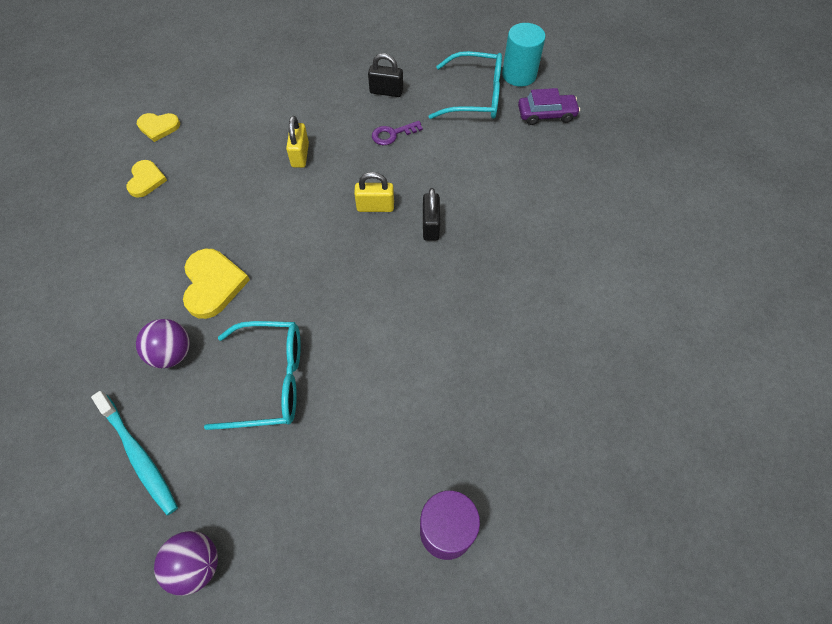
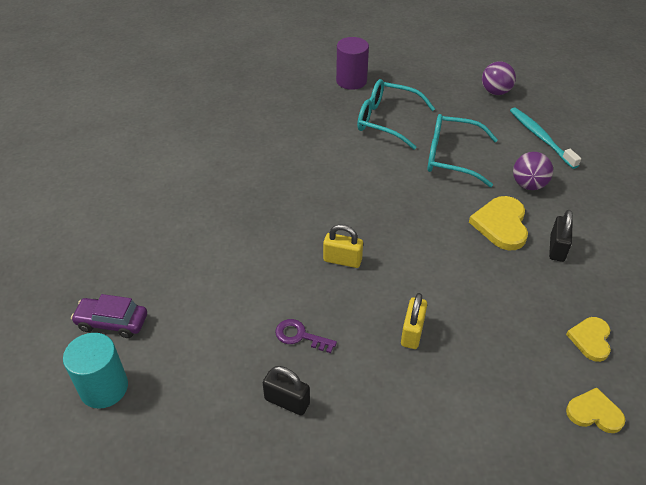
camera: 165 degrees left, 15 degrees down
(392, 134) = (300, 336): purple key -> purple key turned 150 degrees counterclockwise
(430, 226) = (296, 233): black padlock -> black padlock (557, 248)
(475, 96) = (178, 366): turquoise glasses -> turquoise glasses (386, 120)

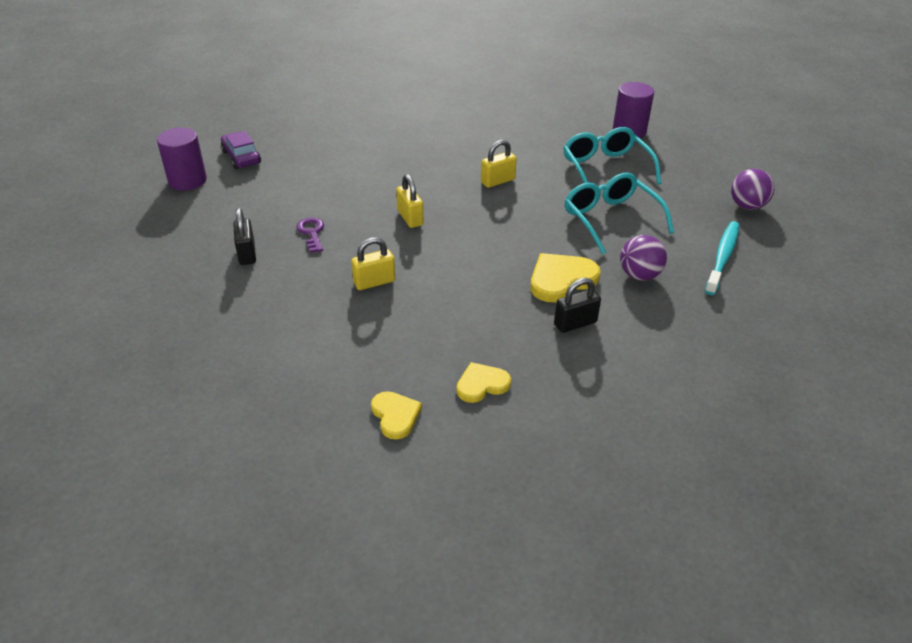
camera: 50 degrees right, 5 degrees down
(104, 388) = (187, 180): turquoise cylinder -> purple cylinder
(343, 182) = (498, 181): none -> yellow padlock

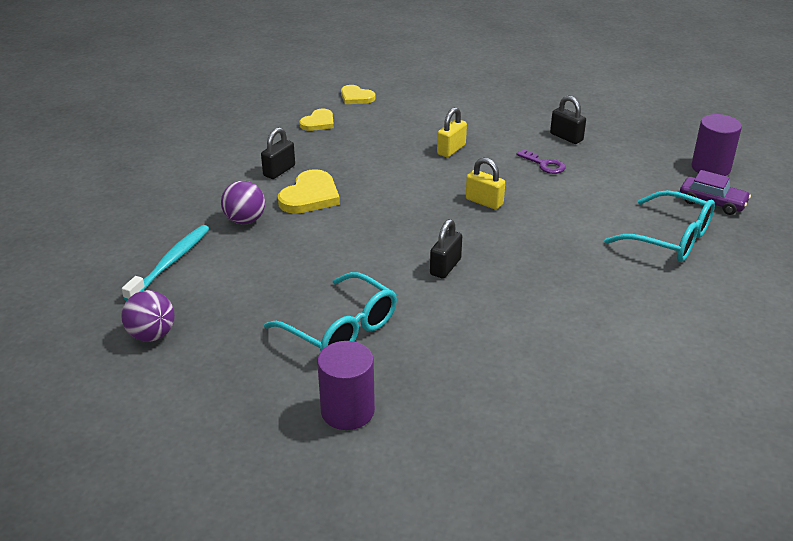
camera: 150 degrees right, 5 degrees down
(498, 181) = (445, 267): yellow padlock -> black padlock
(610, 219) = (299, 265): turquoise glasses -> turquoise glasses (670, 239)
(722, 257) = (170, 262): turquoise toothbrush -> turquoise toothbrush turned 150 degrees counterclockwise

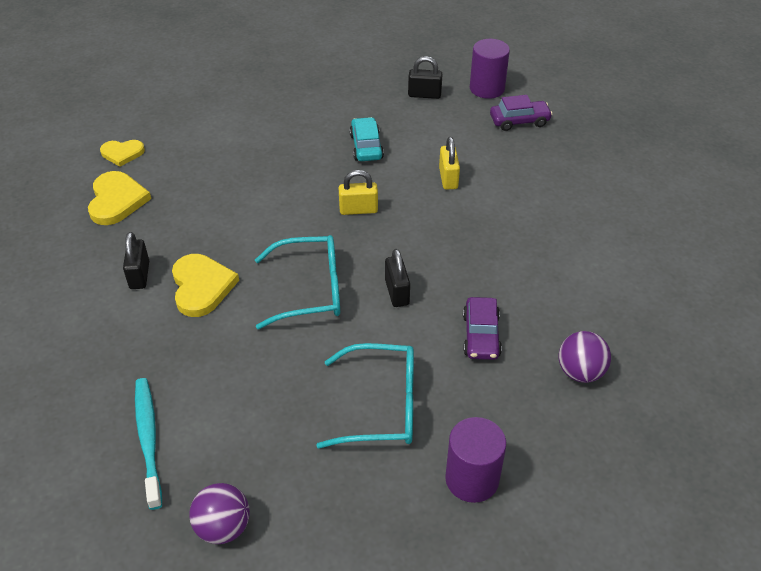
camera: 40 degrees left, 10 degrees up
(245, 220) = (169, 349): purple ball -> purple ball (580, 372)
(318, 122) = (117, 200): yellow heart -> yellow heart, size x1.56
(451, 150) = (274, 170): yellow padlock -> yellow padlock (448, 178)
(477, 328) = (481, 335): none -> purple car
(544, 164) = (366, 146): purple key -> turquoise car
(566, 137) = (354, 110): black padlock -> black padlock (424, 95)
(670, 239) = (525, 170): turquoise glasses -> turquoise glasses (311, 290)

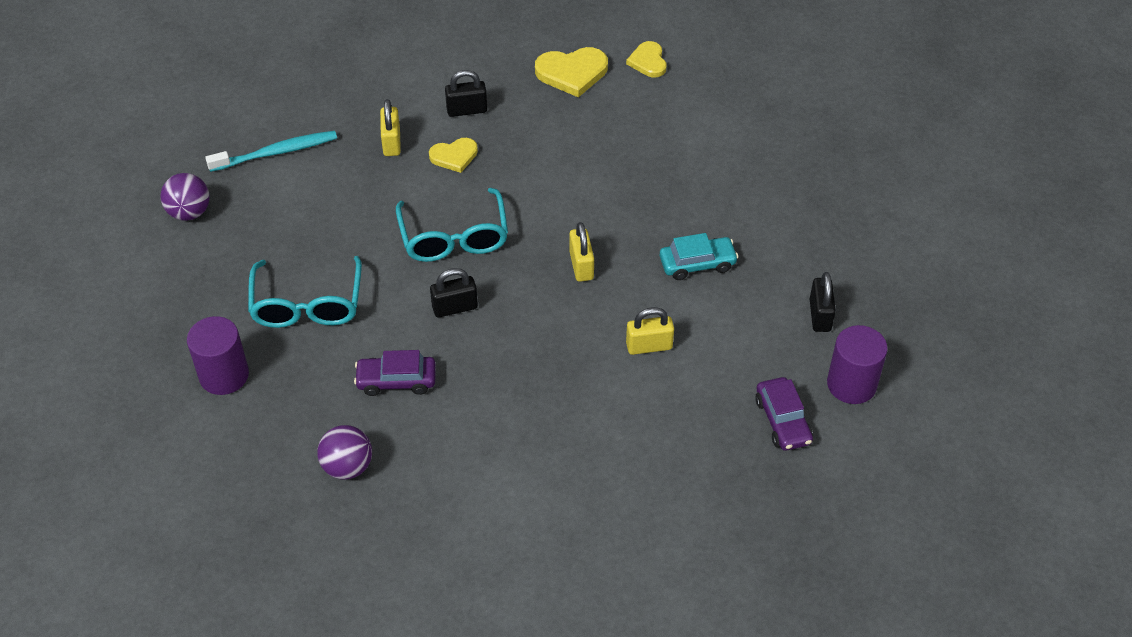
camera: 85 degrees right, 5 degrees up
(166, 335) = (391, 142): none -> yellow padlock
(201, 287) = (454, 156): yellow heart -> yellow heart, size x0.64

